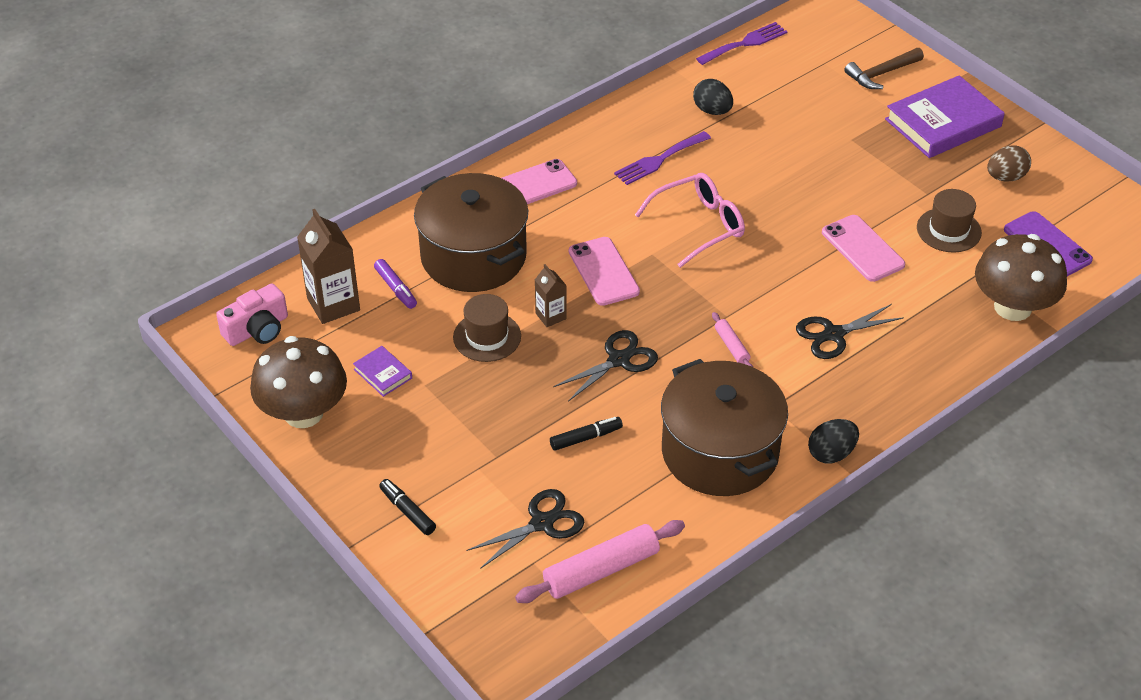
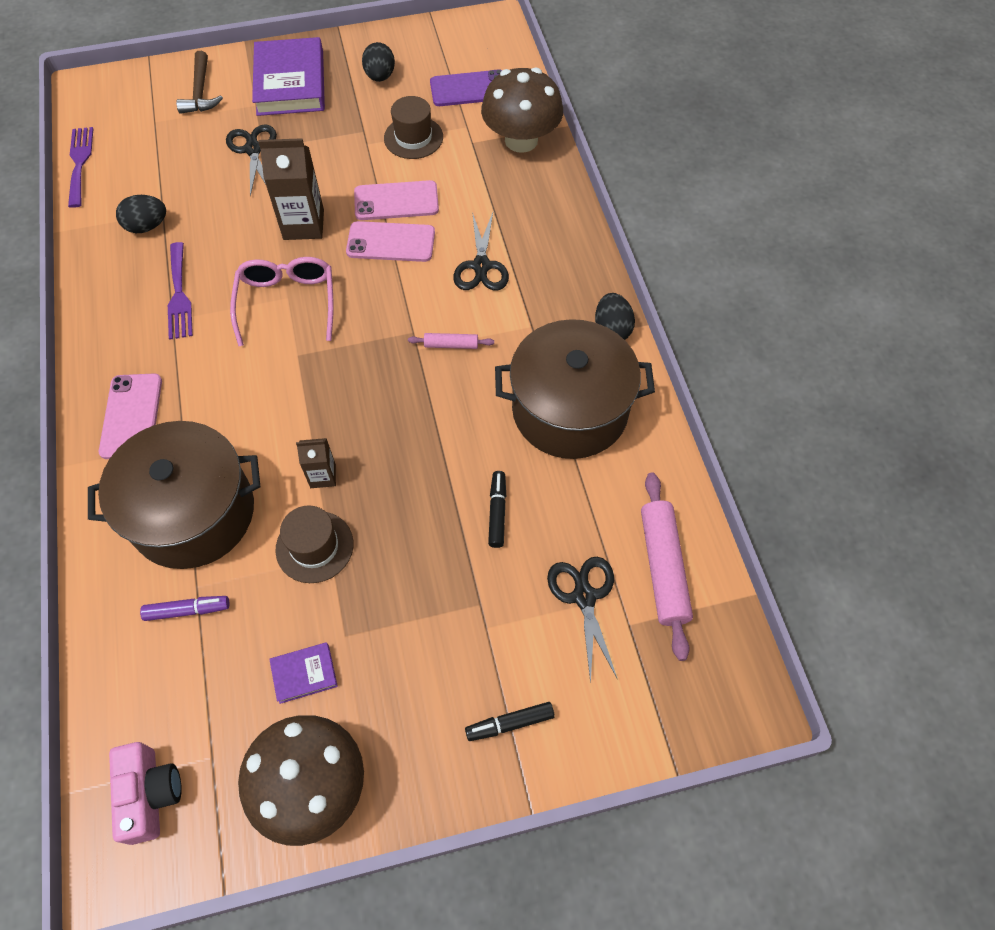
camera: 65 degrees left, 15 degrees up
(333, 304) = (167, 688): brown carton -> brown carton (303, 224)
(603, 271) = (293, 405): pink phone -> pink phone (391, 242)
(619, 360) = (415, 441): black scissors -> black scissors (253, 149)
(1005, 177) = (380, 76): brown egg -> black egg

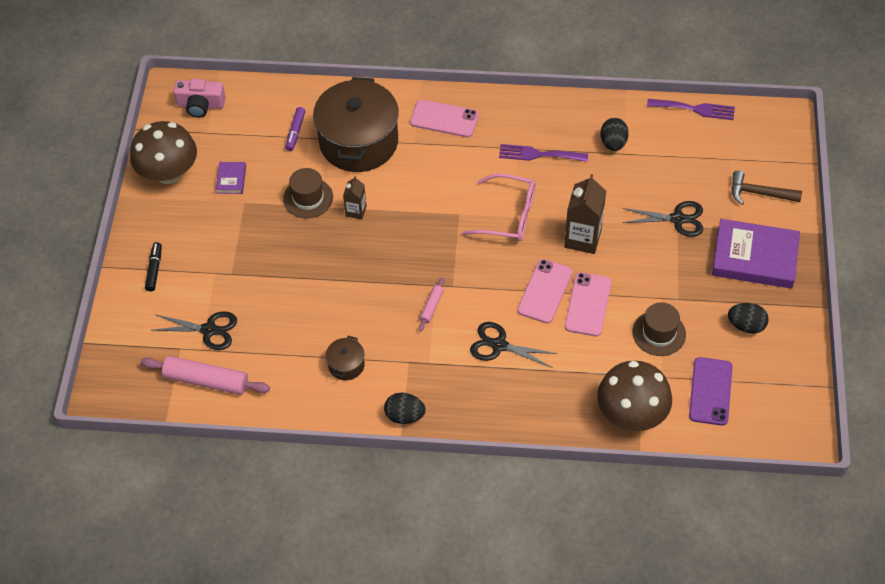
camera: 110 degrees right, 5 degrees down
(497, 512) = (287, 299): black marker -> none
(570, 410) = (346, 365): brown pot -> brown pot, size x0.42

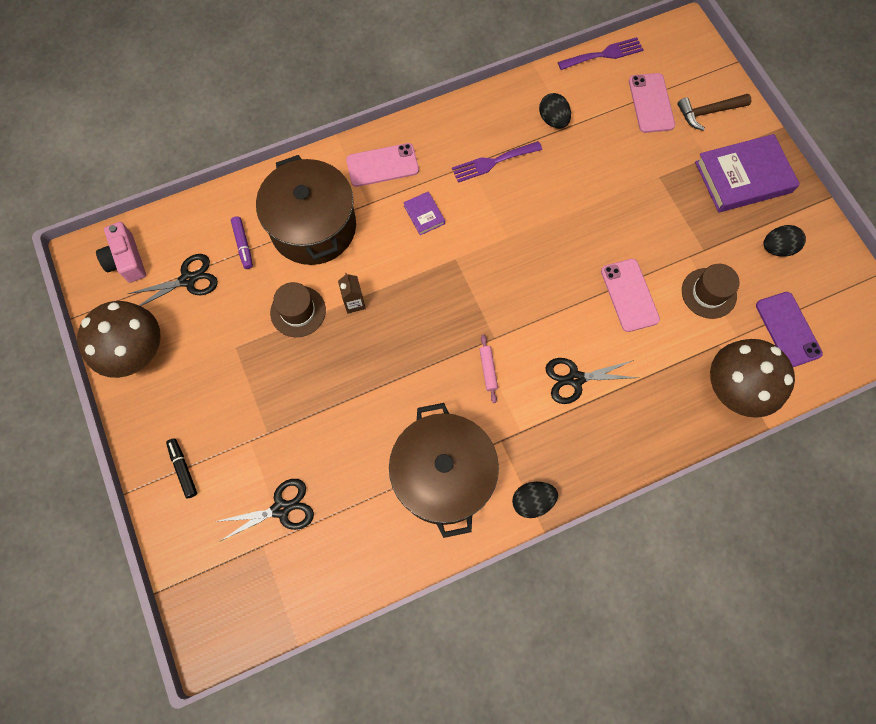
camera: 30 degrees left, 15 degrees up
(200, 105) = (126, 260): pink camera -> pink camera turned 90 degrees clockwise
(206, 380) = (312, 568): pink rolling pin -> none
(231, 179) = (207, 328): purple book -> purple book (424, 215)
(346, 365) = (443, 475): brown pot -> brown pot, size x2.39
(508, 215) = (502, 238): pink glasses -> none
(545, 291) = (583, 301): pink phone -> pink phone (651, 103)
(582, 238) = (584, 230): brown carton -> none
(677, 219) = (655, 170): black scissors -> black scissors (188, 280)

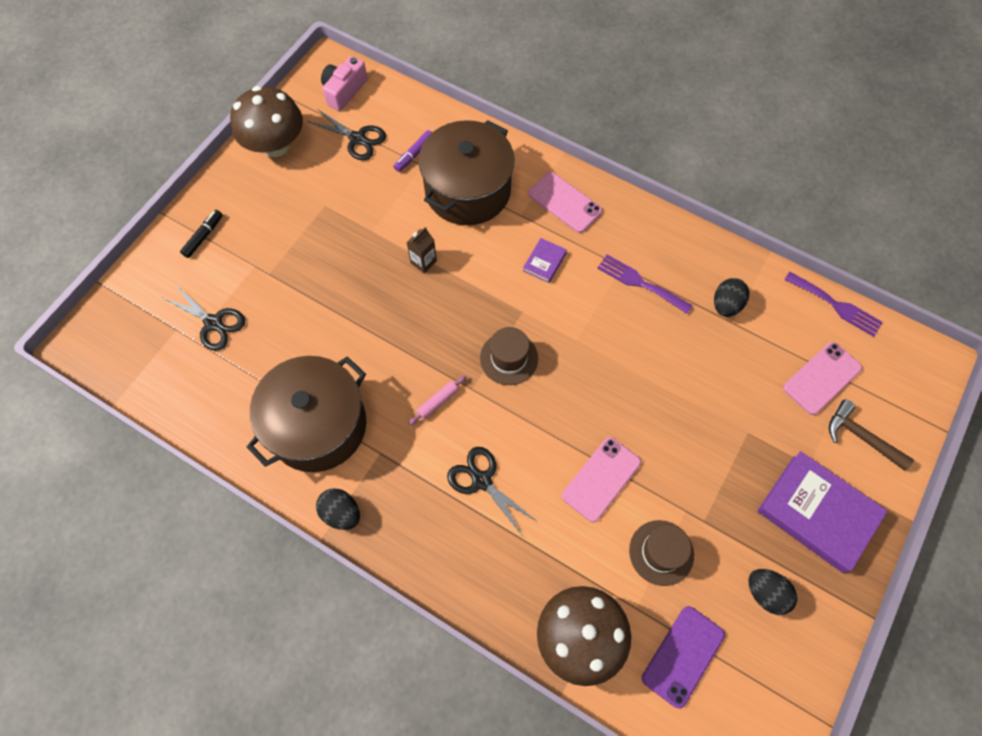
camera: 55 degrees right, 5 degrees down
(298, 311) = (386, 227): brown hat -> brown hat (509, 358)

